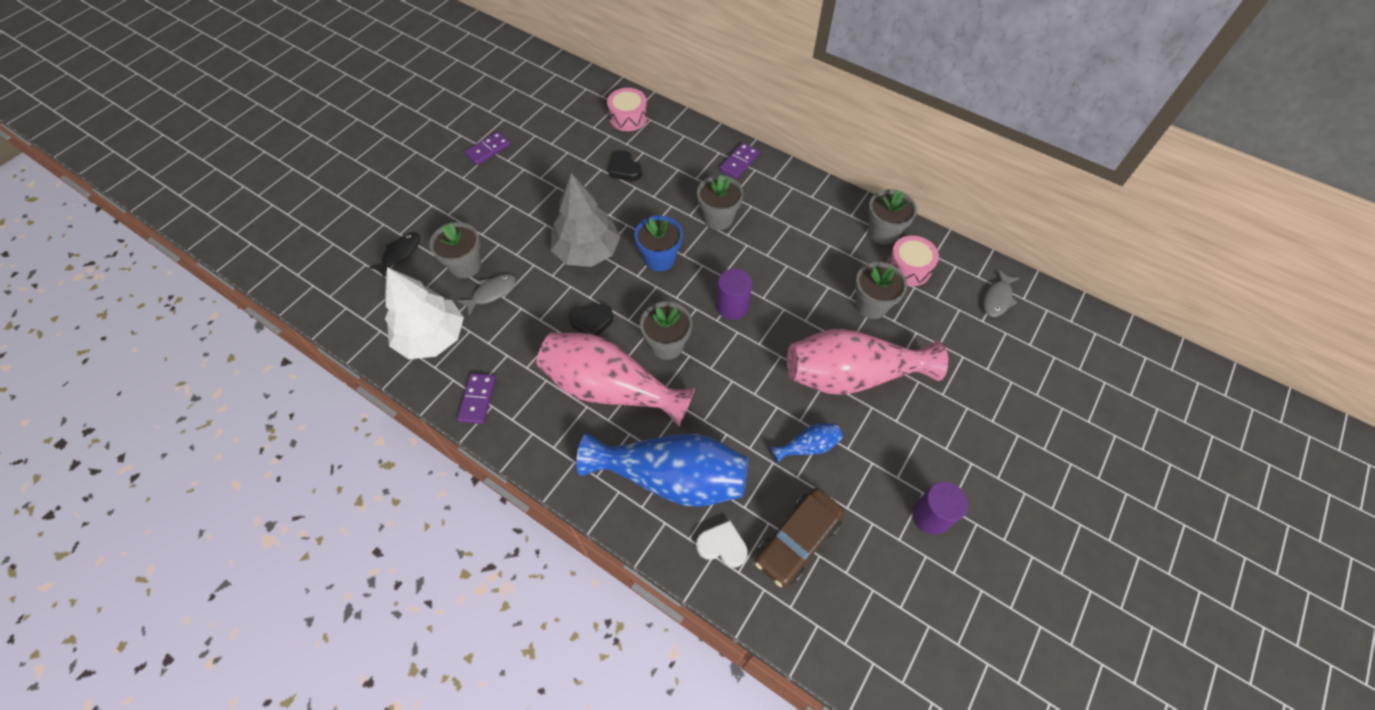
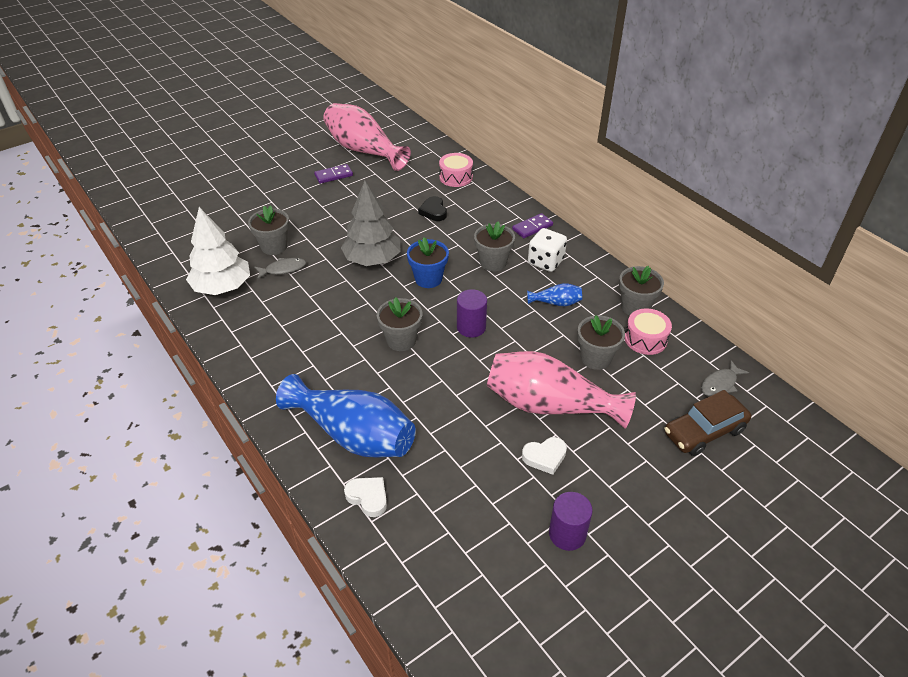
camera: 20 degrees right, 15 degrees down
(400, 254) = (230, 227): black fish -> none
(477, 399) = (232, 337): purple domino -> none
(591, 322) = (349, 308): black heart -> none
(610, 388) = (339, 358): pink vase -> pink vase (363, 150)
(771, 202) = (545, 261): none -> white dice
(797, 540) = (435, 514): brown car -> brown car (704, 432)
(808, 446) = (482, 447): blue vase -> blue vase (556, 303)
(873, 436) = (545, 457): none -> white heart

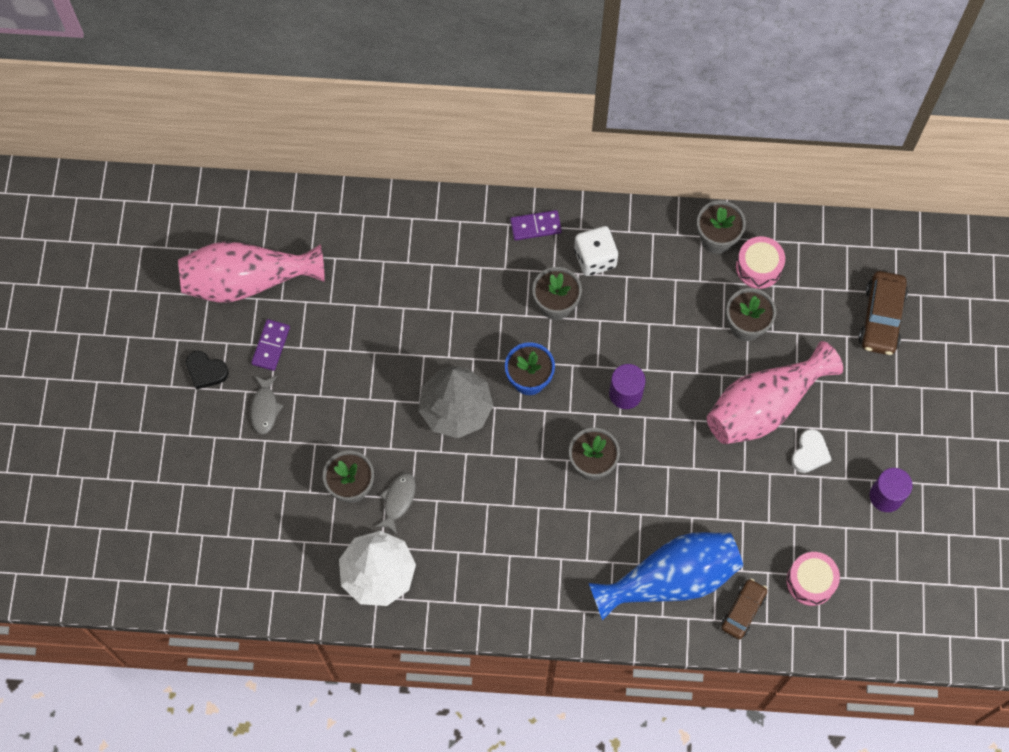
camera: 50 degrees left, 25 degrees up
(368, 497) = (743, 611): white heart -> brown car
(433, 211) = (428, 295): black heart -> black heart (206, 371)
(456, 177) = (387, 228): pink drum -> pink drum (810, 581)
(532, 227) = (535, 226): purple domino -> purple domino turned 75 degrees clockwise
(556, 303) = (656, 298): blue vase -> none
(720, 384) = (849, 259): grey fish -> grey fish (265, 408)

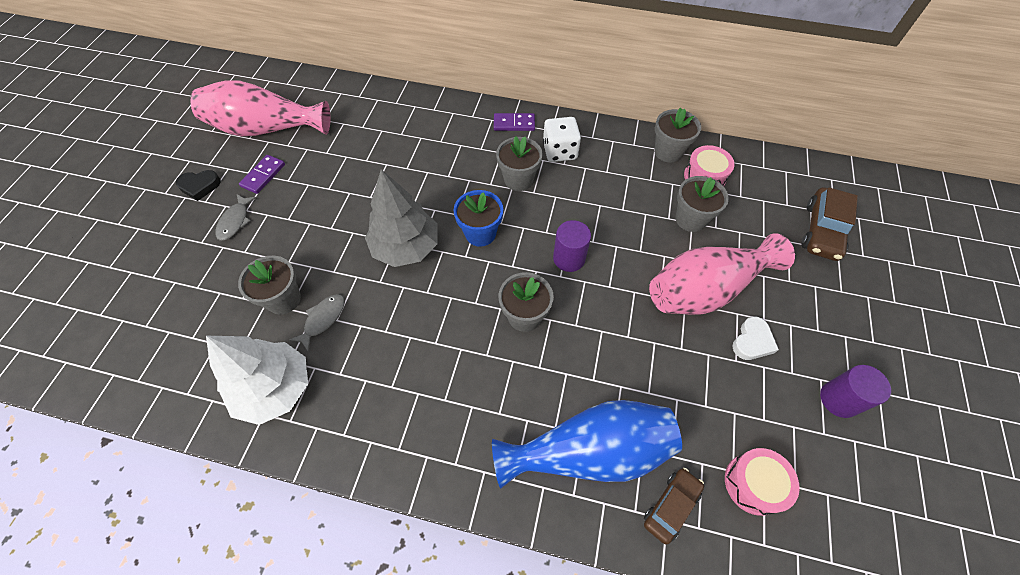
camera: 10 degrees right, 10 degrees down
(206, 371) = (200, 186): black heart -> black heart turned 45 degrees counterclockwise

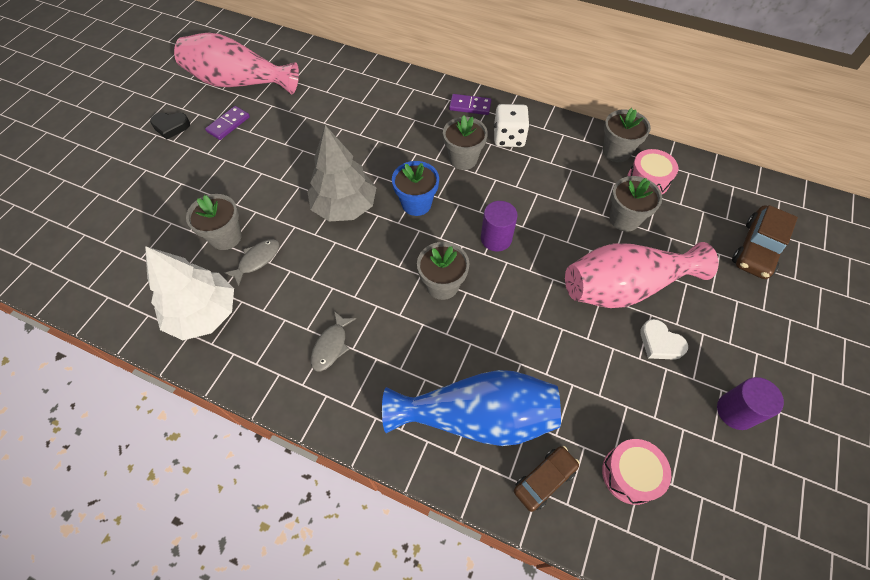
camera: 10 degrees right, 0 degrees up
(235, 221) = (196, 162): grey fish -> grey fish (331, 346)
(752, 341) = (660, 343): white heart -> white heart turned 90 degrees clockwise

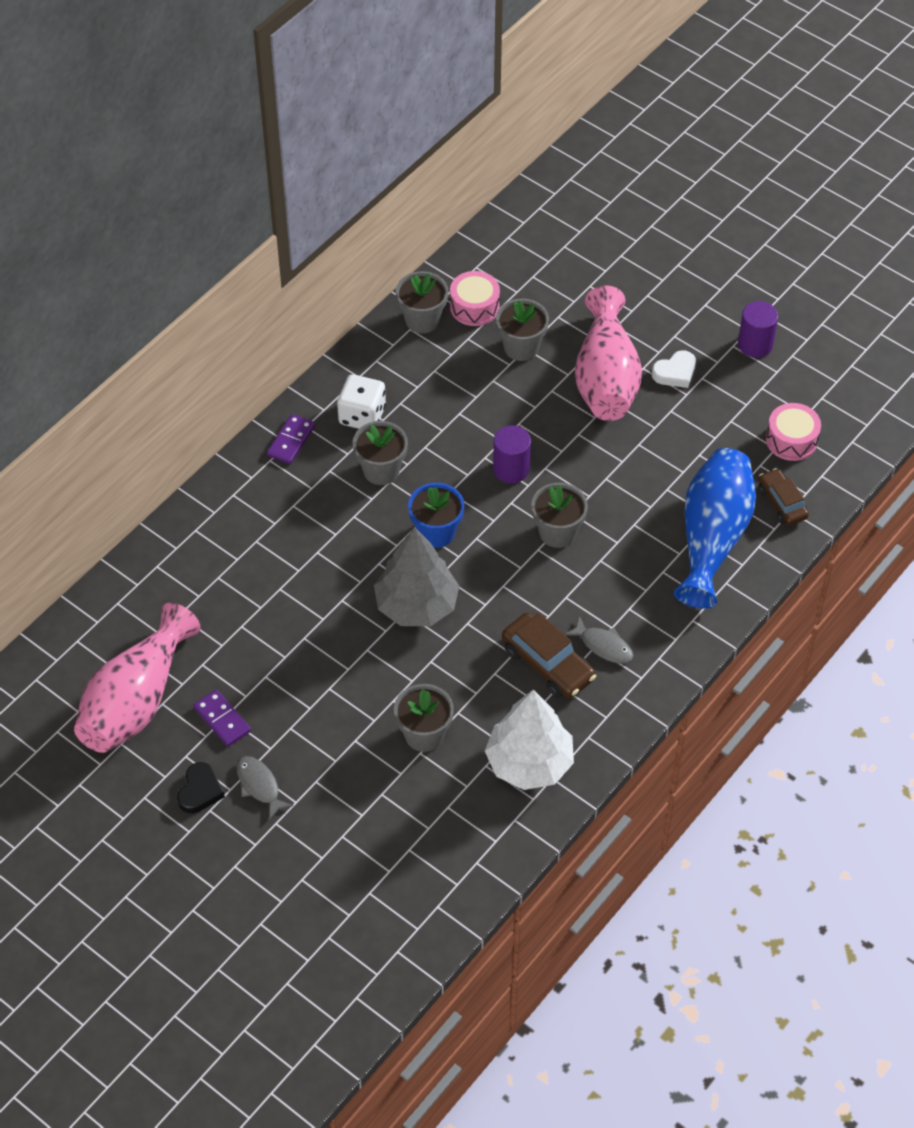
camera: 75 degrees left, 5 degrees down
(257, 260) = (469, 704): grey fish -> grey fish (259, 785)
(757, 249) = (593, 254): brown car -> brown car (548, 664)

